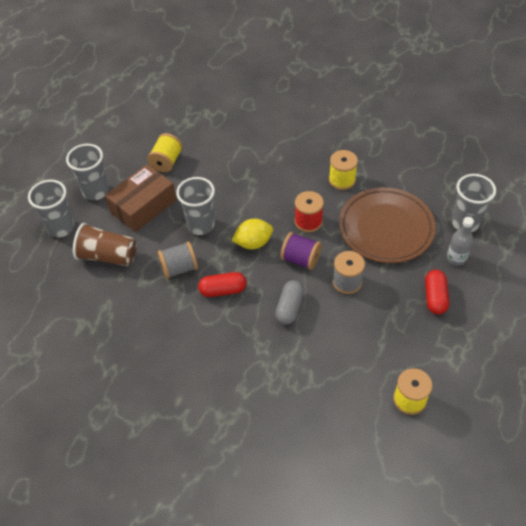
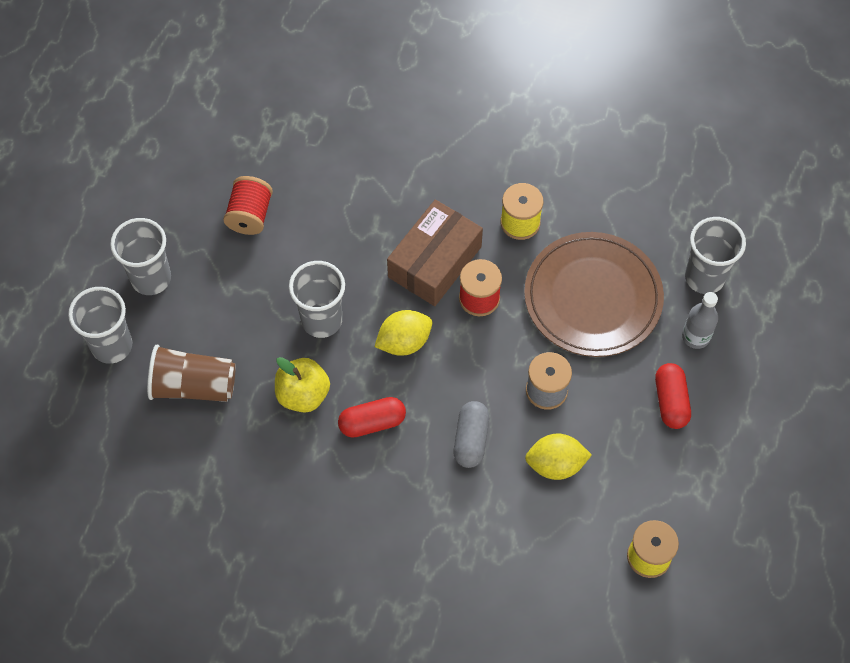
camera: 10 degrees left, 10 degrees up
(143, 206) = (229, 296): brown box -> brown box (434, 262)
(167, 161) = (250, 215): yellow spool -> red spool
(179, 268) = (303, 394): grey spool -> yellow apple
(300, 259) = (476, 361): purple spool -> none
(347, 330) = (555, 464): none -> yellow lemon

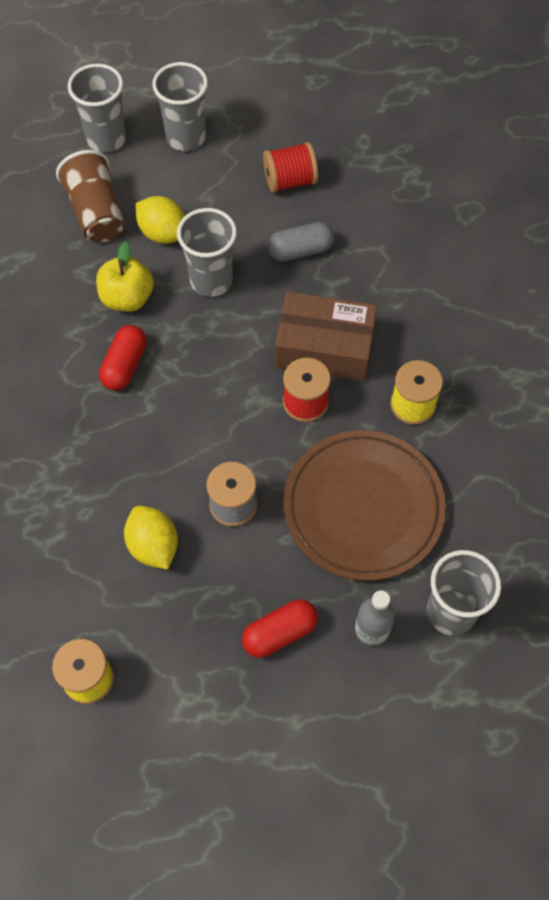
camera: 65 degrees right, 0 degrees up
(372, 422) = (124, 365): red capsule -> red capsule turned 60 degrees clockwise
(404, 342) = (223, 357): yellow lemon -> yellow lemon (163, 233)
(471, 439) = (146, 457): grey capsule -> grey capsule (300, 250)

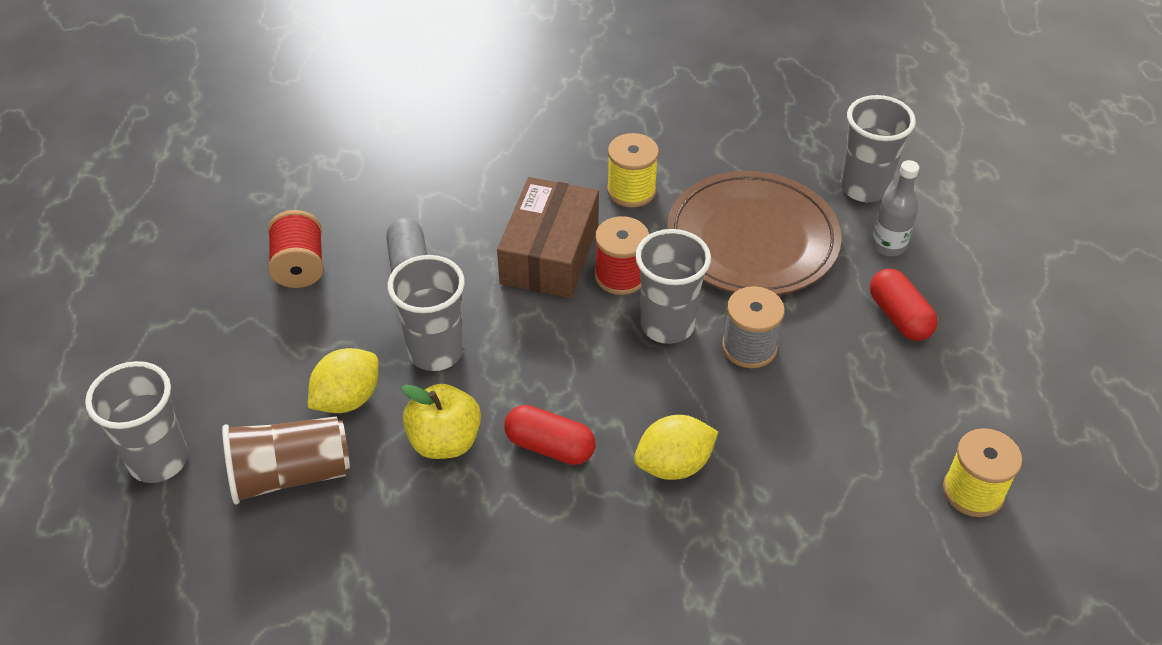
camera: 85 degrees left, 15 degrees down
(153, 546) = (803, 424): yellow lemon -> yellow lemon (674, 465)
(186, 137) = (190, 368): grey cup -> grey cup (667, 325)

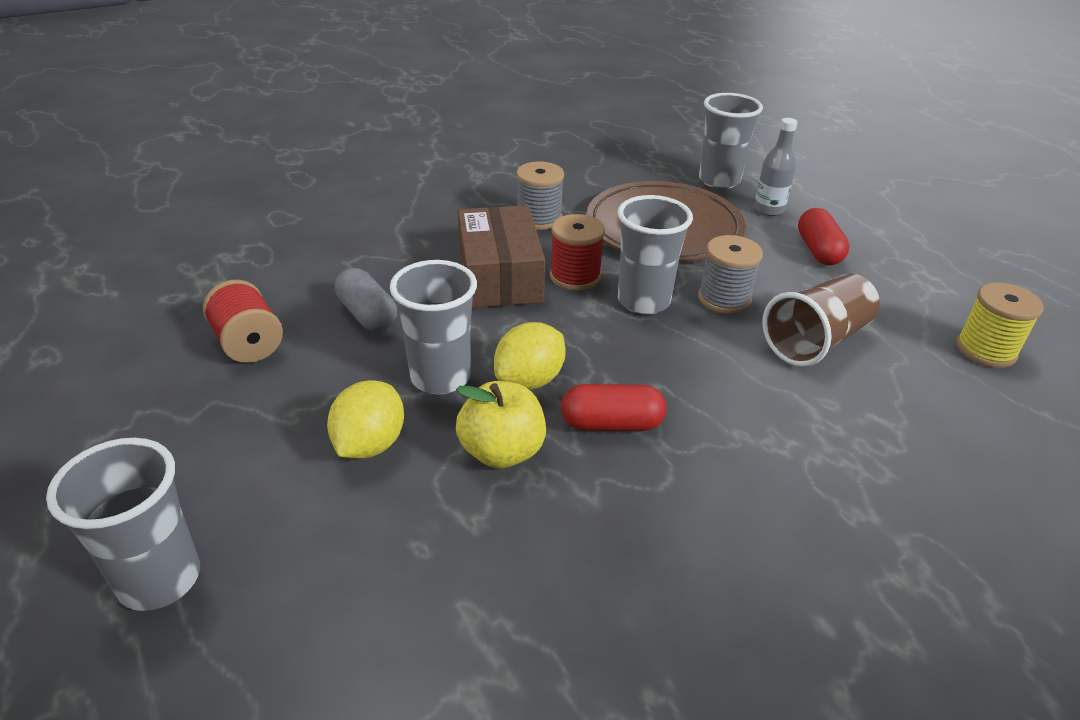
camera: 25 degrees left, 10 degrees down
(290, 474) = (344, 539): brown cup -> brown cup (816, 341)
(631, 190) = (539, 218): yellow spool -> grey spool
(674, 465) = (737, 404): yellow lemon -> yellow lemon (529, 380)
(899, 317) = (818, 250): red capsule -> red capsule turned 45 degrees clockwise

